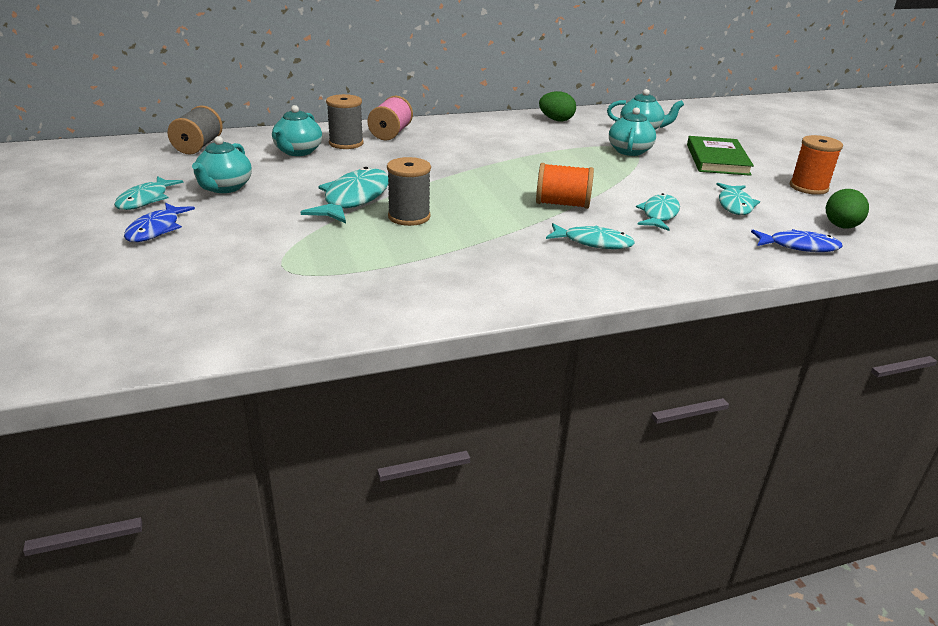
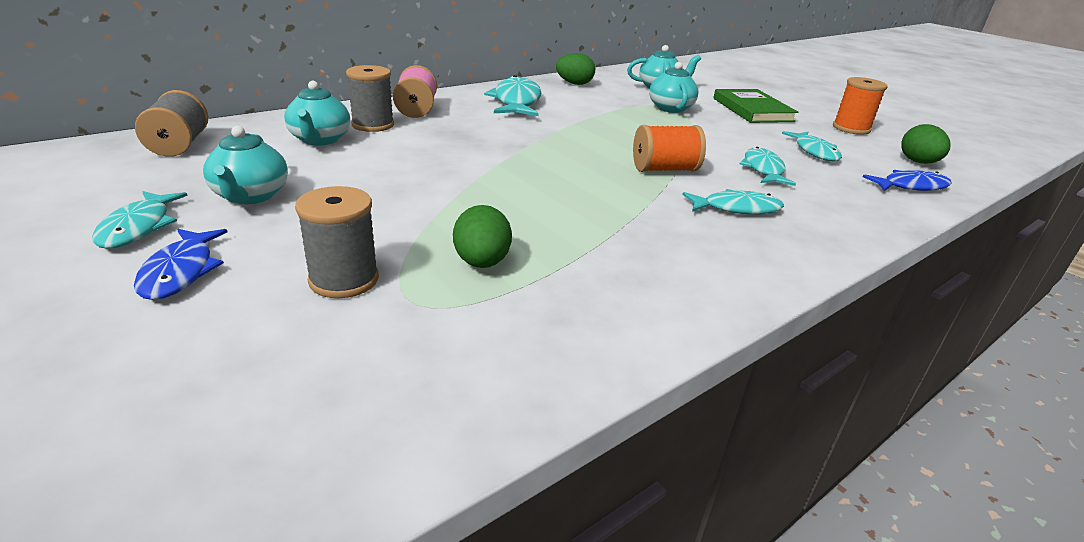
camera: 20 degrees left, 0 degrees up
(348, 251) = (482, 263): none -> green egg
(354, 199) = (434, 191): turquoise fish -> turquoise fish (516, 102)
(409, 217) = (517, 205): grey spool -> grey spool (344, 280)

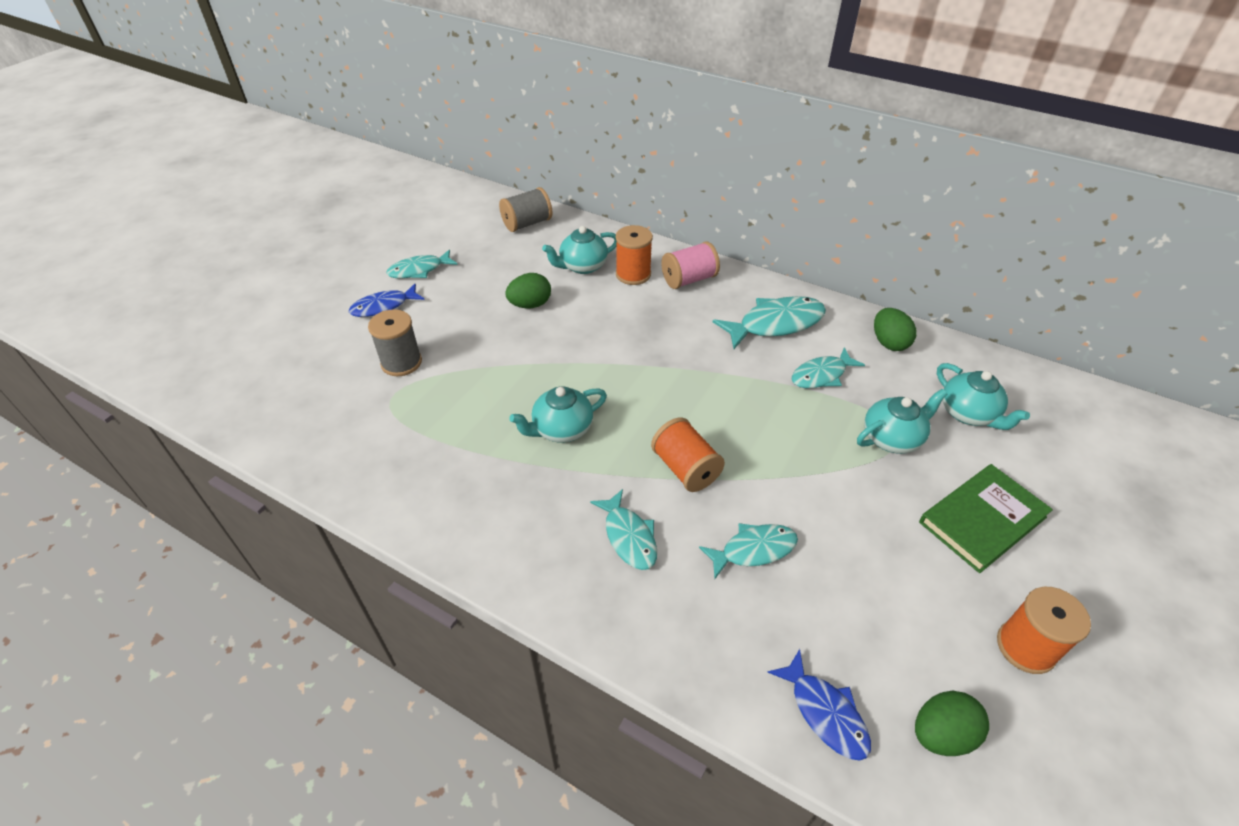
camera: 70 degrees right, 15 degrees up
(251, 196) = (477, 284): turquoise teapot -> turquoise teapot (562, 429)
(373, 125) = (633, 274): grey spool -> orange spool
(482, 263) = (447, 409): green egg -> green egg (530, 305)
(814, 152) = (865, 600): turquoise fish -> turquoise fish (821, 375)

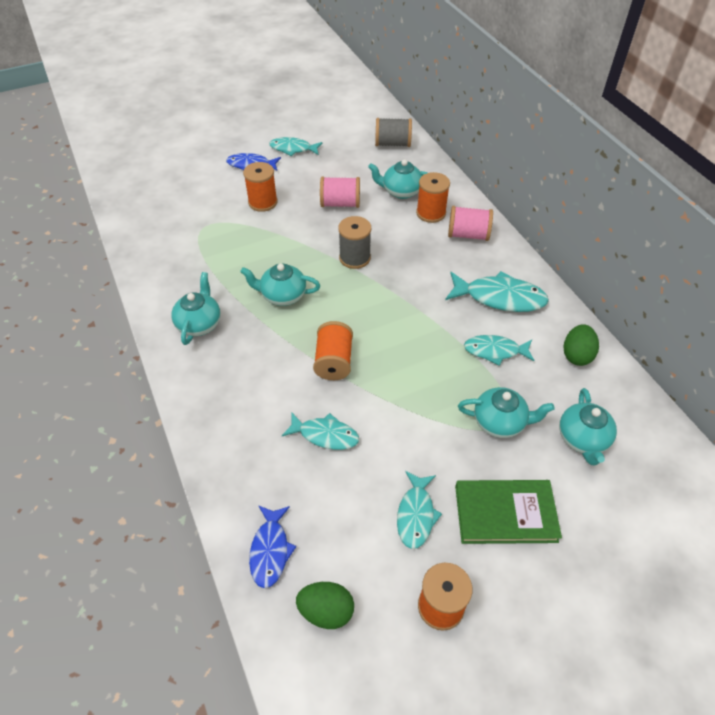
camera: 35 degrees right, 5 degrees up
(401, 362) = (230, 206): grey spool -> grey spool (355, 258)
(438, 341) = (263, 202): none -> orange spool
(493, 511) = (199, 324): none -> turquoise teapot
(530, 305) = (340, 204): green egg -> pink spool
(629, 537) = (259, 382): turquoise fish -> turquoise fish (416, 515)

